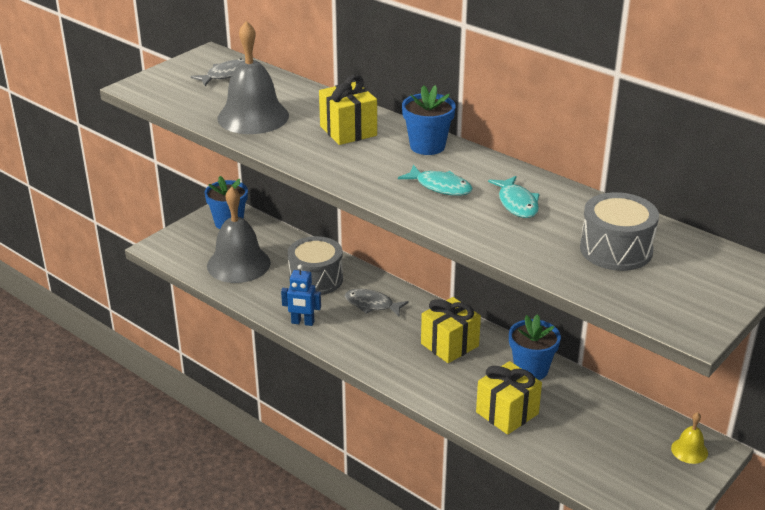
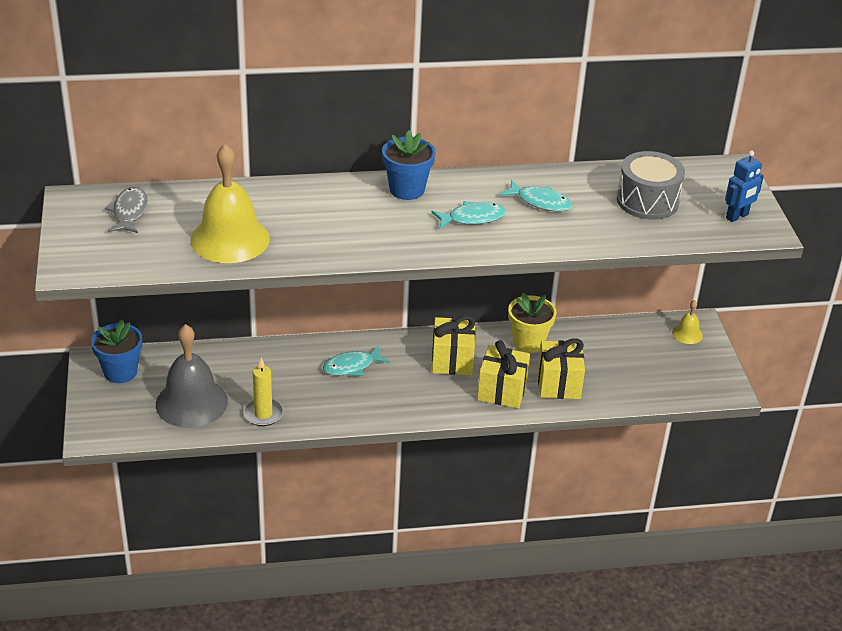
camera: 50 degrees left, 5 degrees up
(253, 117) = (230, 239): grey bell -> yellow bell
(268, 297) = (263, 414): none -> yellow candle
(302, 322) = (323, 415): blue robot -> blue robot (737, 216)
(316, 279) = (276, 374): grey drum -> none
(348, 131) = (328, 209): yellow gift -> yellow gift (502, 391)
(372, 304) = (351, 366): grey fish -> turquoise fish
(531, 369) = (528, 342): blue flower pot -> yellow flower pot

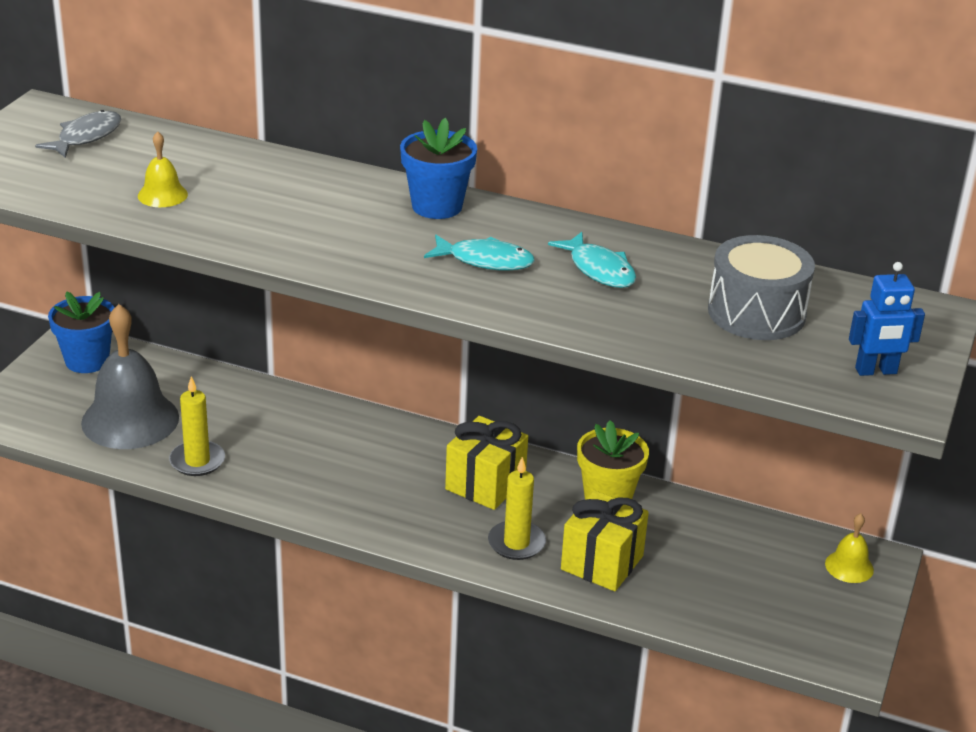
camera: 30 degrees right, 5 degrees down
(230, 239) = (162, 195): yellow bell -> yellow bell, size x0.46
(351, 366) = (352, 446): turquoise fish -> none
(502, 391) = (516, 543): yellow gift -> yellow candle

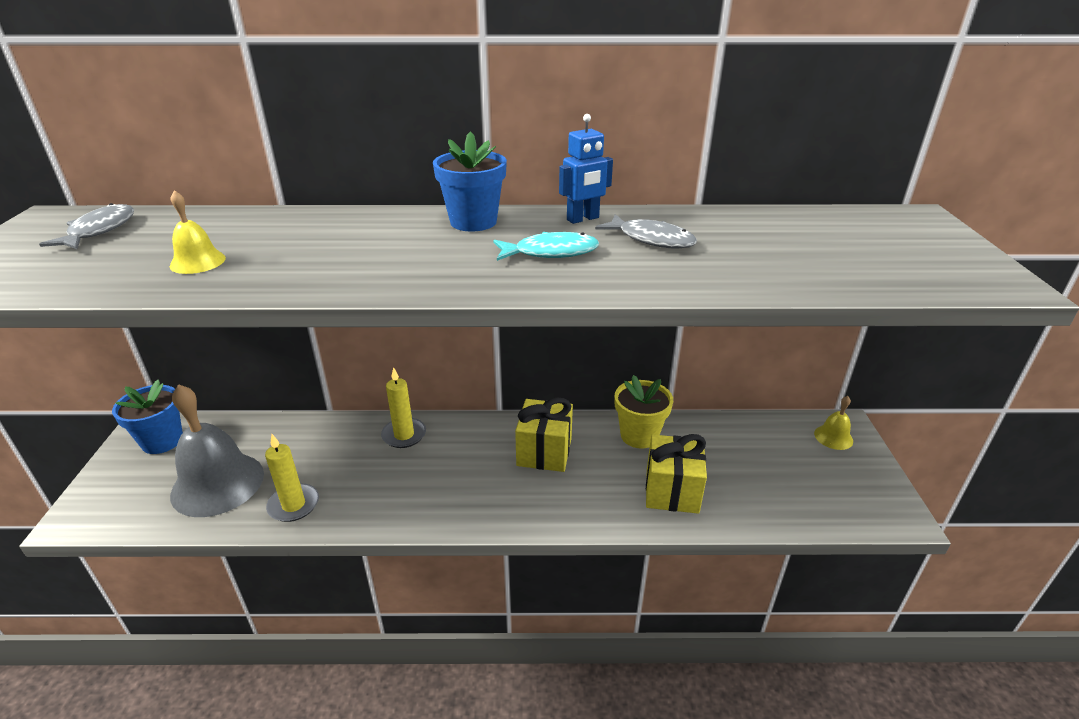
camera: 20 degrees left, 0 degrees up
(516, 543) = (598, 495): yellow candle -> yellow candle (404, 435)
(599, 269) = (651, 239): turquoise fish -> grey fish
(756, 313) = (807, 244): grey drum -> none
(876, 371) = (949, 265): blue robot -> blue robot (583, 219)

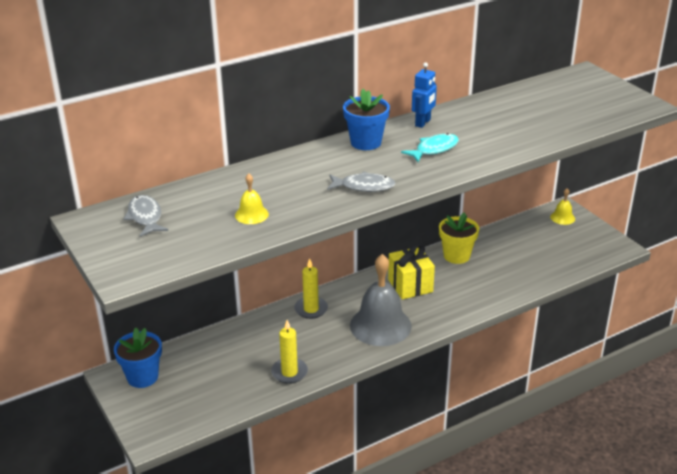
camera: 30 degrees left, 0 degrees up
(217, 484) = (222, 382): grey bell -> grey bell (380, 325)
(651, 239) = (474, 126): grey fish -> grey fish (364, 186)
(672, 491) = (501, 279): yellow gift -> none

